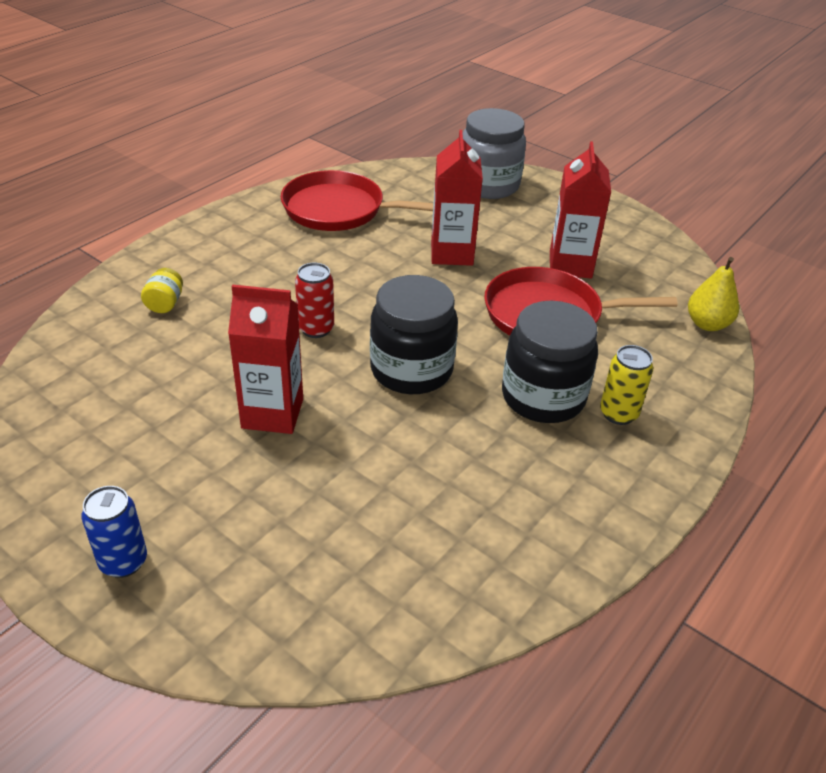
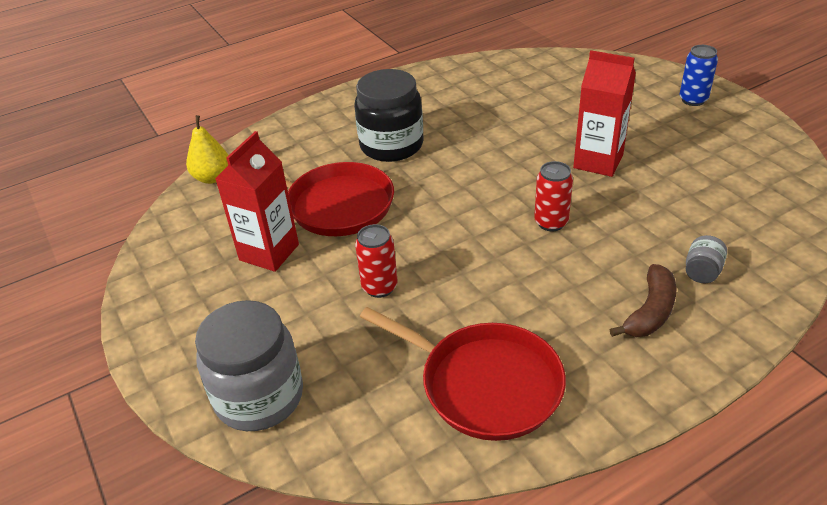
camera: 155 degrees left, 0 degrees up
(165, 304) = (702, 272): yellow jar -> grey jar
(216, 267) = (650, 312): none -> brown banana
(411, 370) = (480, 177): black jar -> none
(452, 253) = (379, 287): red carton -> red can
(618, 414) = (348, 129): yellow can -> none

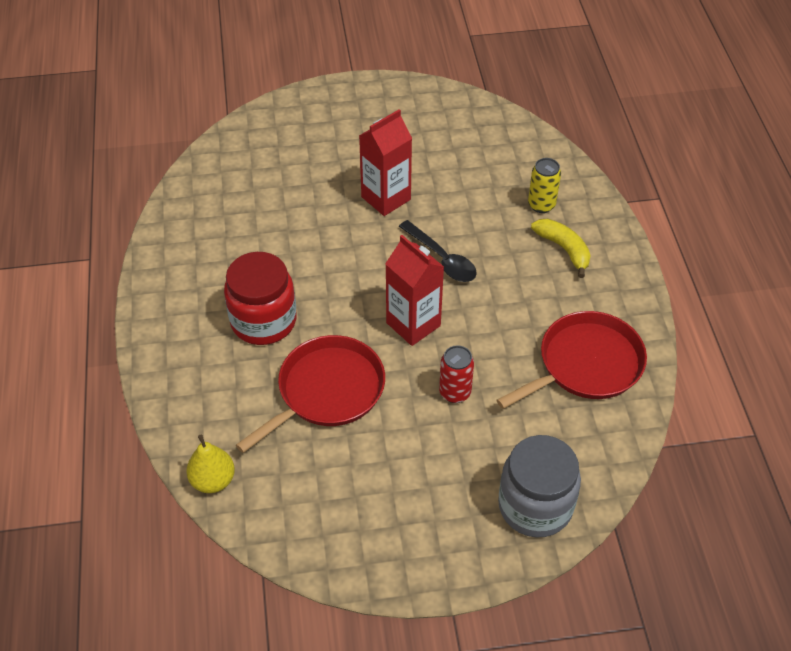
camera: 70 degrees left, 10 degrees up
(269, 252) = (364, 459): red carton -> red carton (413, 324)
(391, 145) = (263, 321): black jar -> red jar
(551, 222) = (442, 259): red can -> black spoon
(650, 312) = (564, 249): brown banana -> yellow banana
(693, 100) = (345, 106): blue can -> none
(702, 272) = (541, 205): grey jar -> yellow can

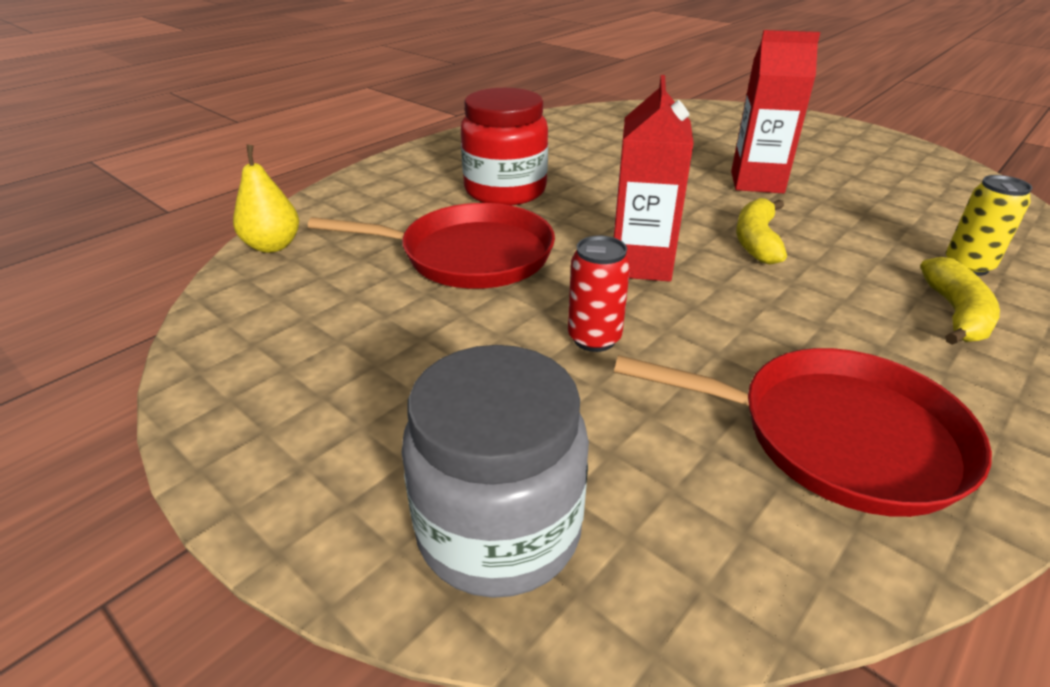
camera: 50 degrees right, 15 degrees down
(442, 259) = (756, 241): black spoon -> yellow banana

